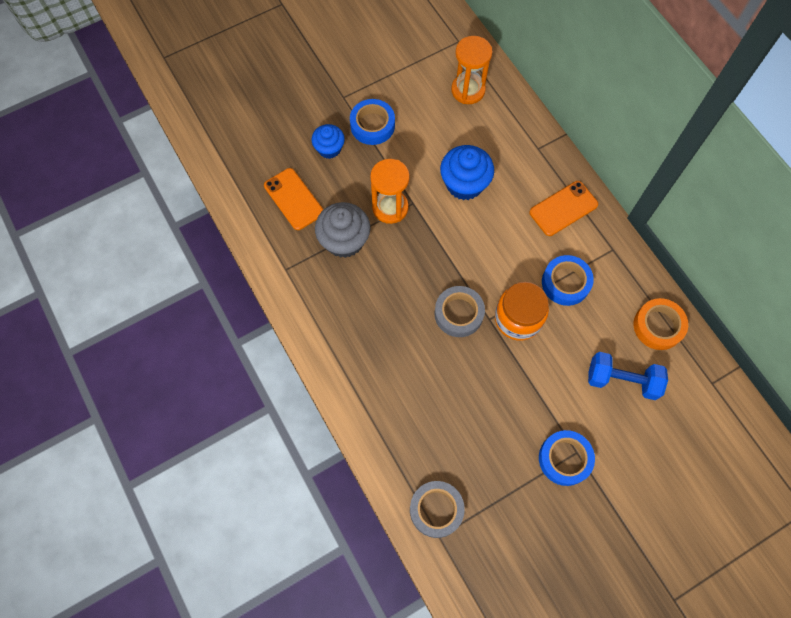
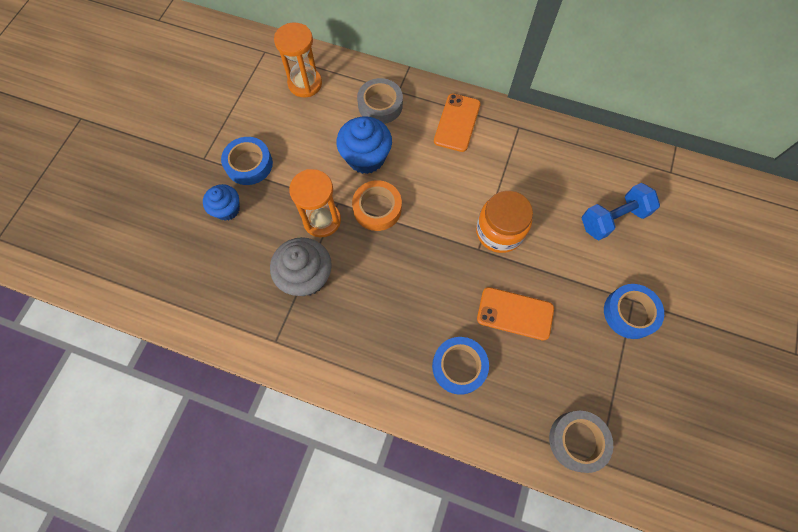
camera: 40 degrees left, 0 degrees up
(294, 199) = (231, 275): orange phone -> orange phone (515, 313)
(458, 314) = (452, 264): grey tape -> grey tape (380, 105)
(565, 283) = (508, 177): blue tape -> blue tape (459, 366)
(658, 326) = (599, 159): orange tape -> orange tape (377, 208)

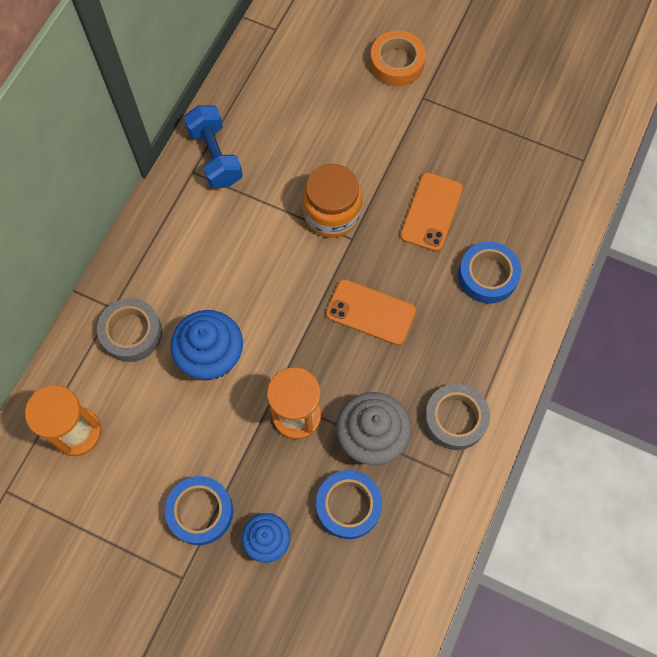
camera: 85 degrees left, 0 degrees up
(377, 208) = (287, 347): orange tape -> orange tape (397, 63)
(457, 123) = (175, 241): orange phone -> orange phone (370, 312)
(577, 441) = (564, 175): grey tape -> grey tape (455, 419)
(613, 219) = (327, 97): blue dumbbell -> blue dumbbell (215, 156)
(630, 313) = (436, 103): blue tape -> blue tape (348, 506)

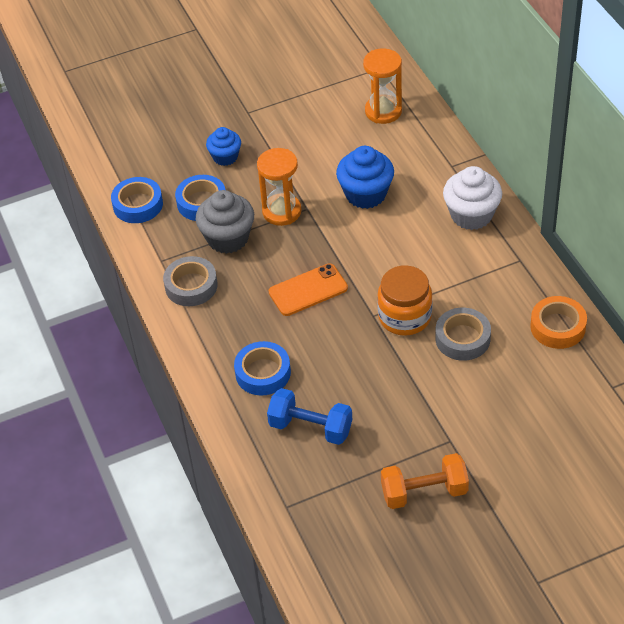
camera: 135 degrees right, 20 degrees down
(131, 332) = (424, 166): grey tape -> grey tape (462, 338)
(167, 245) = (471, 215): none -> white cupcake
(200, 511) = (275, 138): blue tape -> blue tape (138, 205)
(215, 156) = (520, 280): blue dumbbell -> blue dumbbell (310, 427)
(397, 63) = (500, 446): orange tape -> orange tape (557, 327)
(431, 212) = (345, 375): orange phone -> none
(482, 83) = (424, 492): none -> orange dumbbell

